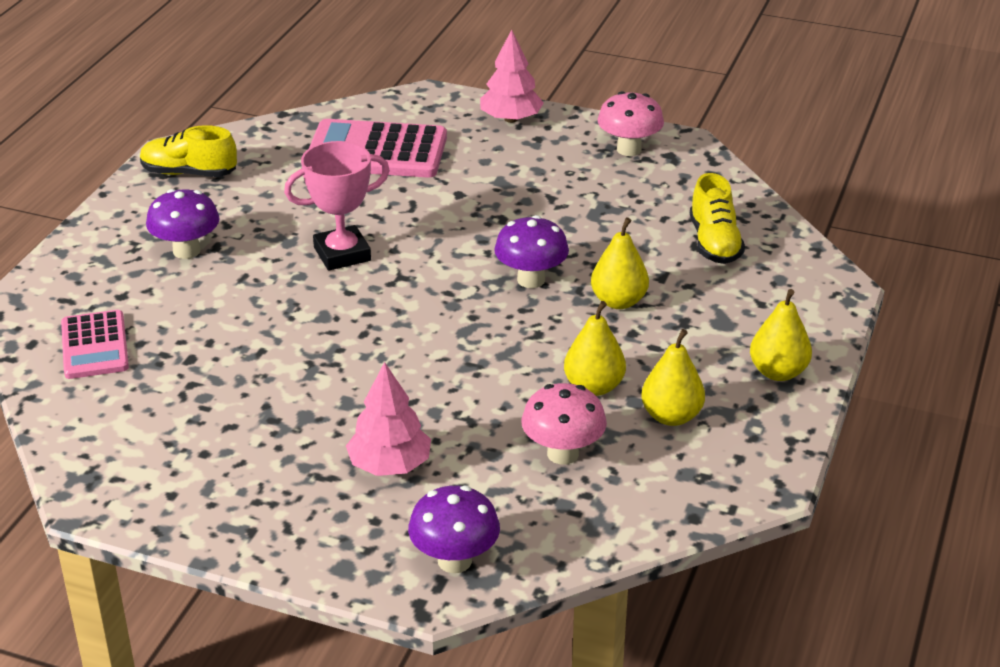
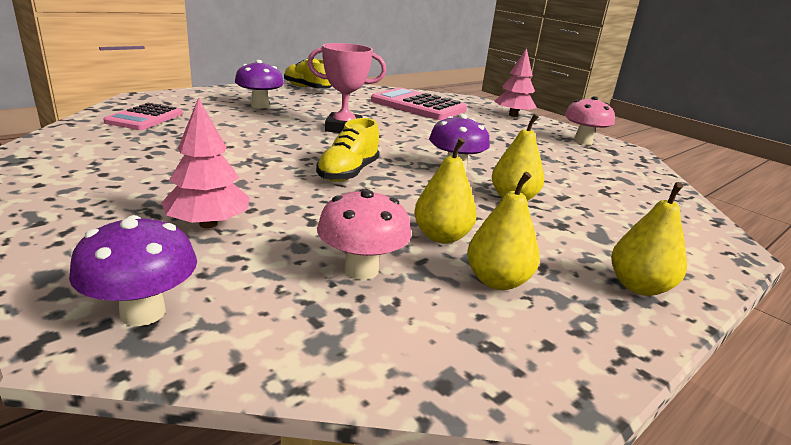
camera: 25 degrees right, 10 degrees down
(714, 243) = (621, 193): yellow shoe -> yellow shoe (348, 173)

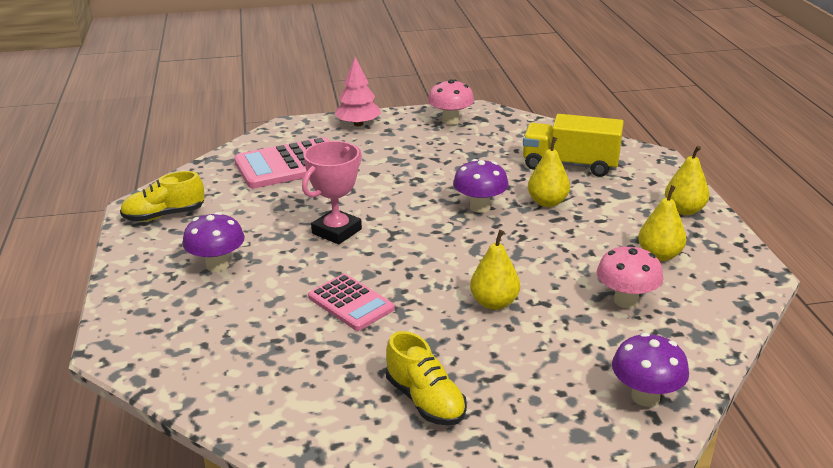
camera: 55 degrees left, 5 degrees up
(145, 118) = (212, 354): pink calculator -> pink calculator (351, 303)
(208, 224) = (527, 352): pink tree -> none
(348, 173) = (458, 261): yellow shoe -> yellow shoe (425, 400)
(441, 237) = (594, 255): yellow pear -> yellow pear (494, 303)
(608, 200) = (570, 165): none -> yellow truck

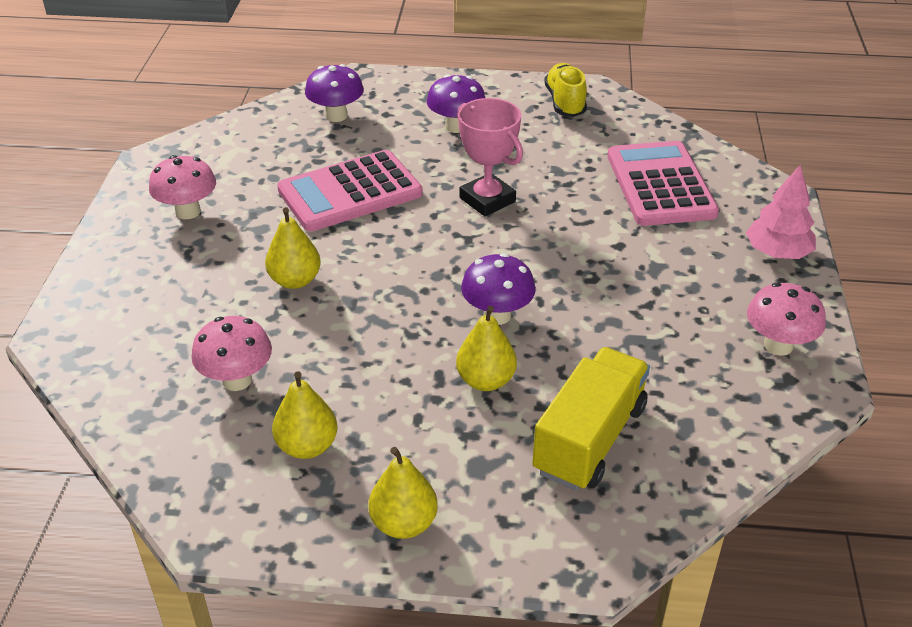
camera: 105 degrees right, 10 degrees up
(351, 303) = (350, 192): pink calculator -> pink calculator, size x1.61
(425, 400) = (188, 212): yellow shoe -> pink mushroom
(645, 396) = (91, 340): purple mushroom -> purple mushroom (336, 116)

